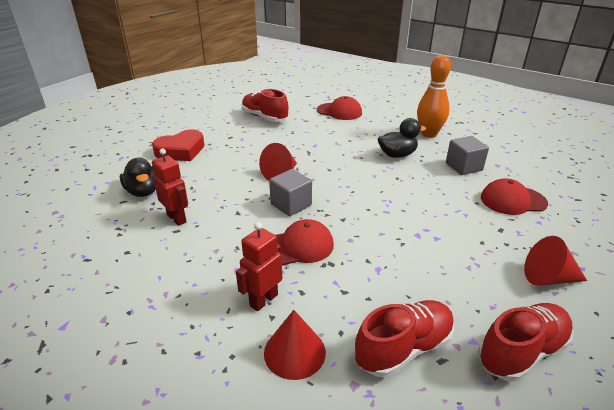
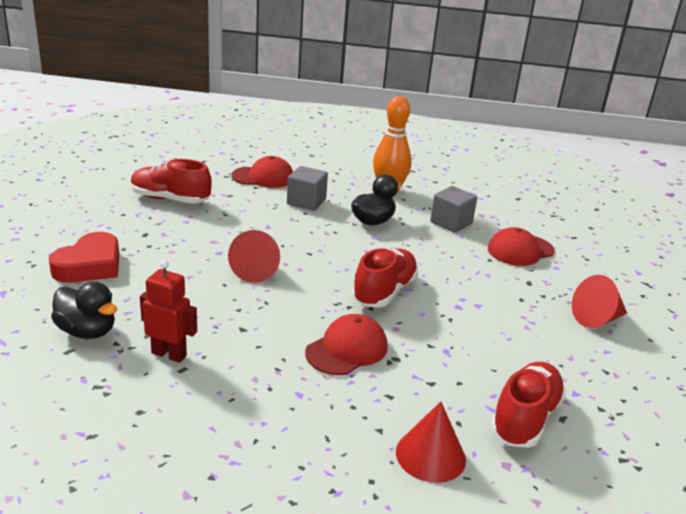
camera: 30 degrees left, 5 degrees down
(263, 300) = (357, 416): red robot -> none
(291, 204) = (299, 304): grey cube -> grey cube (306, 202)
(521, 352) = (618, 390): red shoe -> red shoe (384, 292)

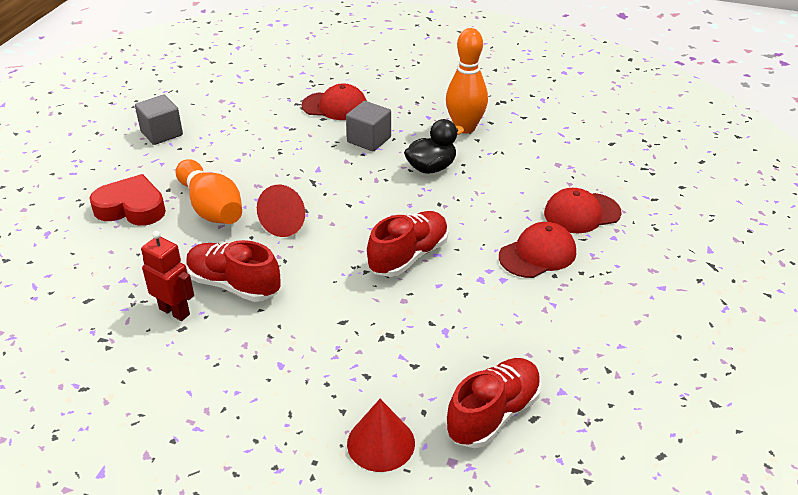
camera: 15 degrees right, 10 degrees up
(87, 331) = (109, 281): black duck -> none
(90, 265) = (131, 208): red heart -> red heart turned 120 degrees counterclockwise
(170, 199) = (230, 132): red shoe -> red shoe (234, 285)
(174, 262) = (211, 208): none -> orange bowling pin
(347, 349) = (344, 320): red cap -> red cap (537, 254)
(451, 223) = (517, 173): grey cube -> grey cube (161, 133)
(597, 319) = (629, 306): red cone -> none

